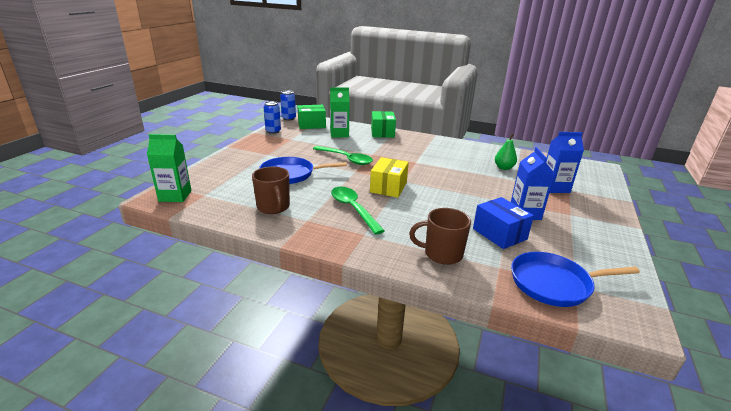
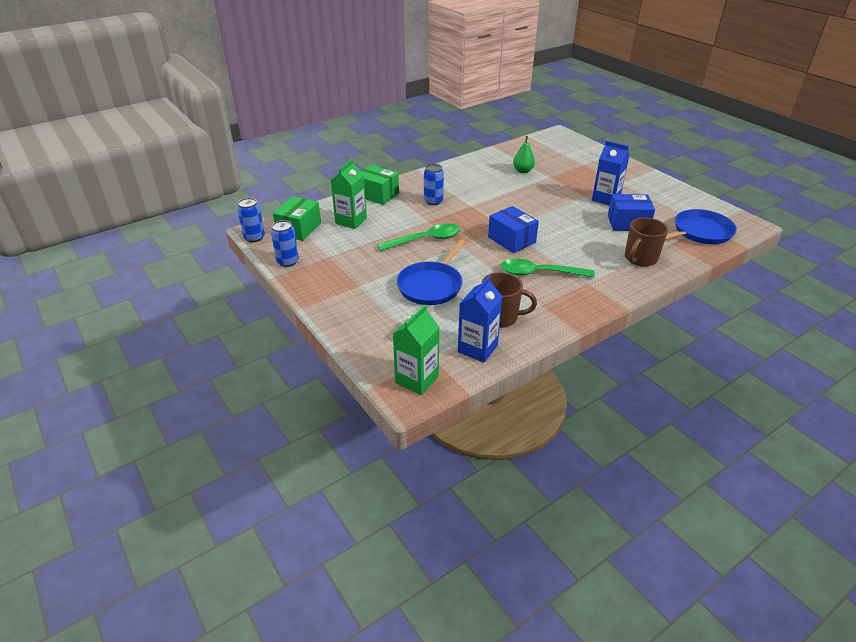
camera: 55 degrees left, 10 degrees up
(388, 187) = (511, 240): yellow box -> blue box
(401, 149) = (433, 201): none -> blue can
(554, 187) = (576, 168): blue carton -> blue carton (477, 348)
(554, 283) = (700, 232): blue pan -> blue pan turned 150 degrees counterclockwise

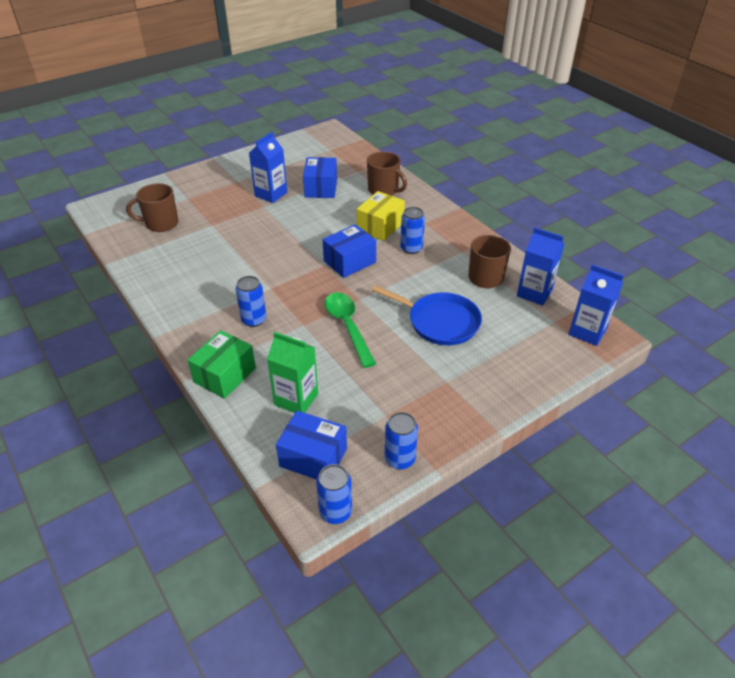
camera: 90 degrees left, 5 degrees up
(299, 229) = (313, 457): green box -> blue box
(417, 379) = (587, 332): green carton -> blue carton
(523, 171) = (191, 243): green pear -> none
(539, 273) = (411, 248): green spoon -> blue can
(545, 158) = (161, 224): none -> brown mug
(572, 256) = (380, 226): none -> yellow box
(700, 232) = (340, 154): blue pan -> none

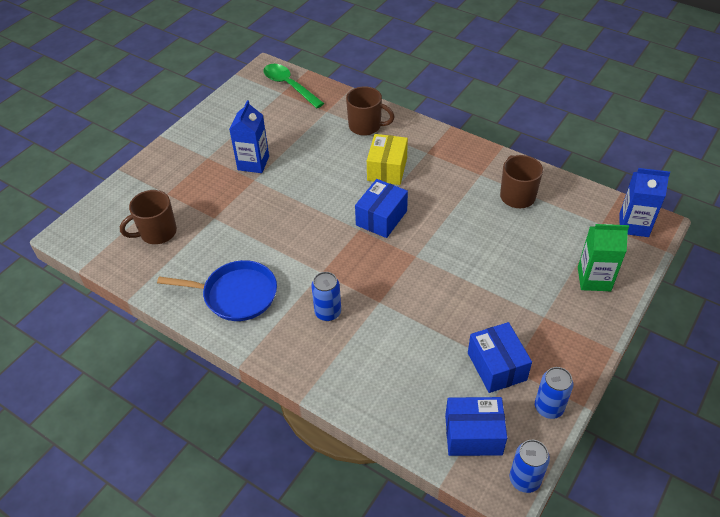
camera: 20 degrees left, 5 degrees up
(225, 375) = (338, 381): green box -> none
(296, 399) = (421, 382): green carton -> green carton (594, 279)
(321, 188) = (300, 141): blue box -> blue box (496, 366)
(348, 327) = (423, 290): green spoon -> green spoon (289, 86)
(411, 248) = (431, 185): blue can -> none
(440, 322) = (503, 257): blue pan -> blue pan (236, 294)
(534, 293) = (568, 199): blue carton -> none

